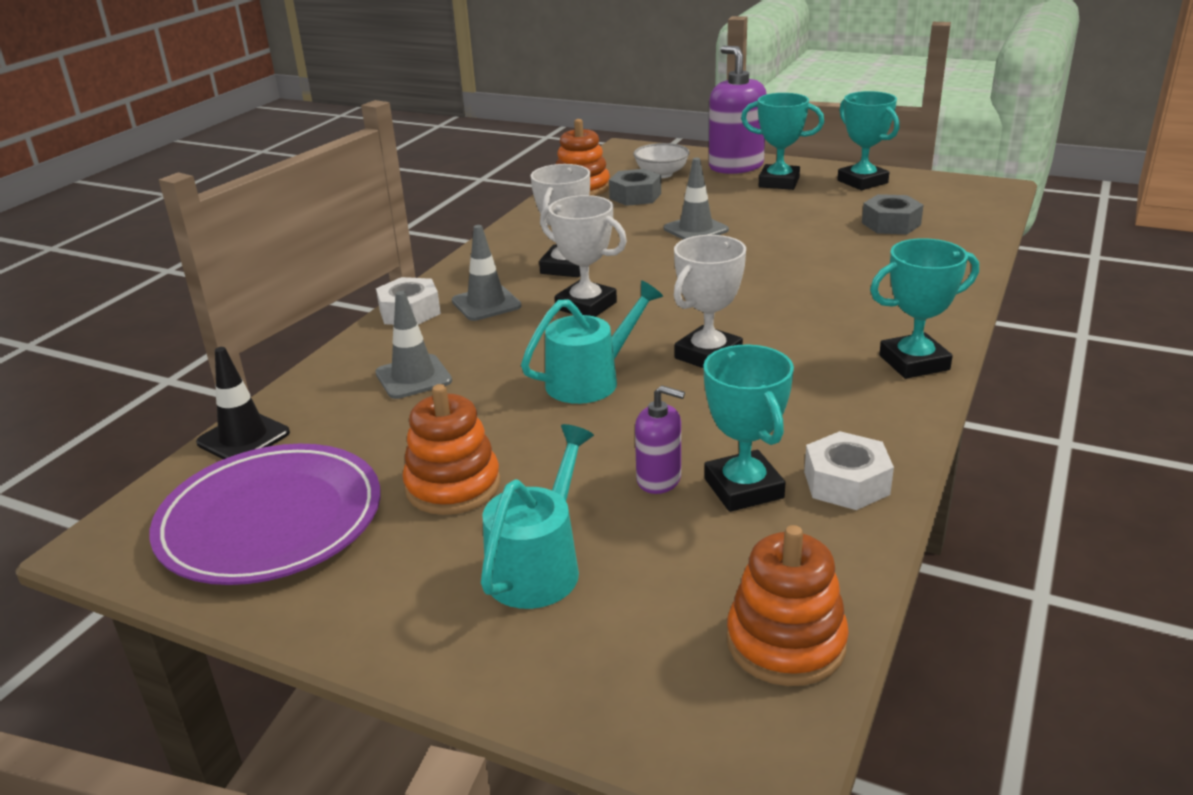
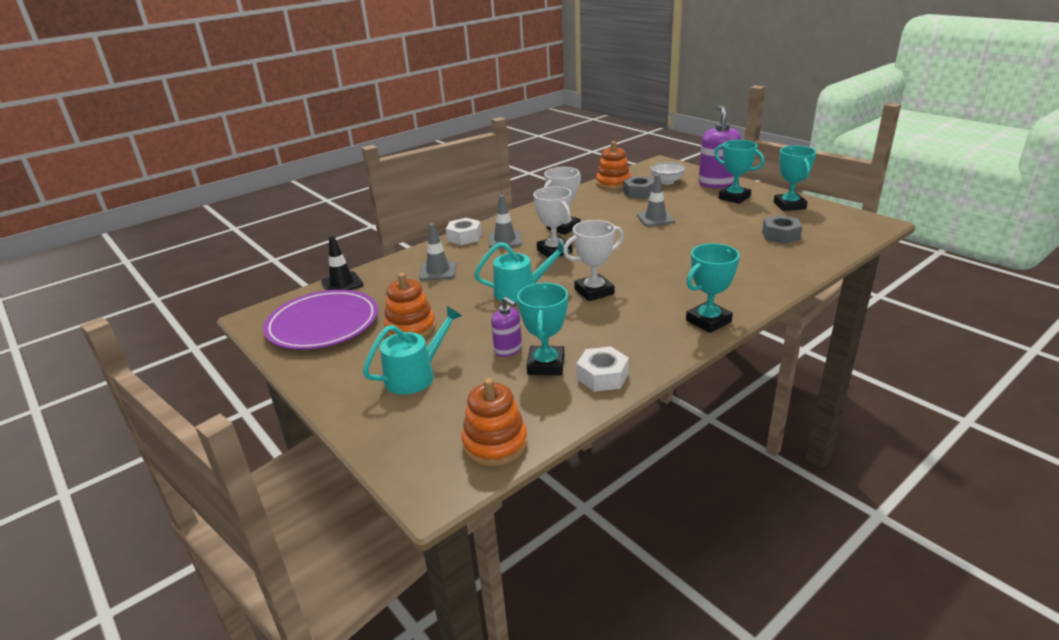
camera: 25 degrees right, 0 degrees up
(914, 363) = (708, 321): turquoise trophy -> turquoise trophy turned 45 degrees counterclockwise

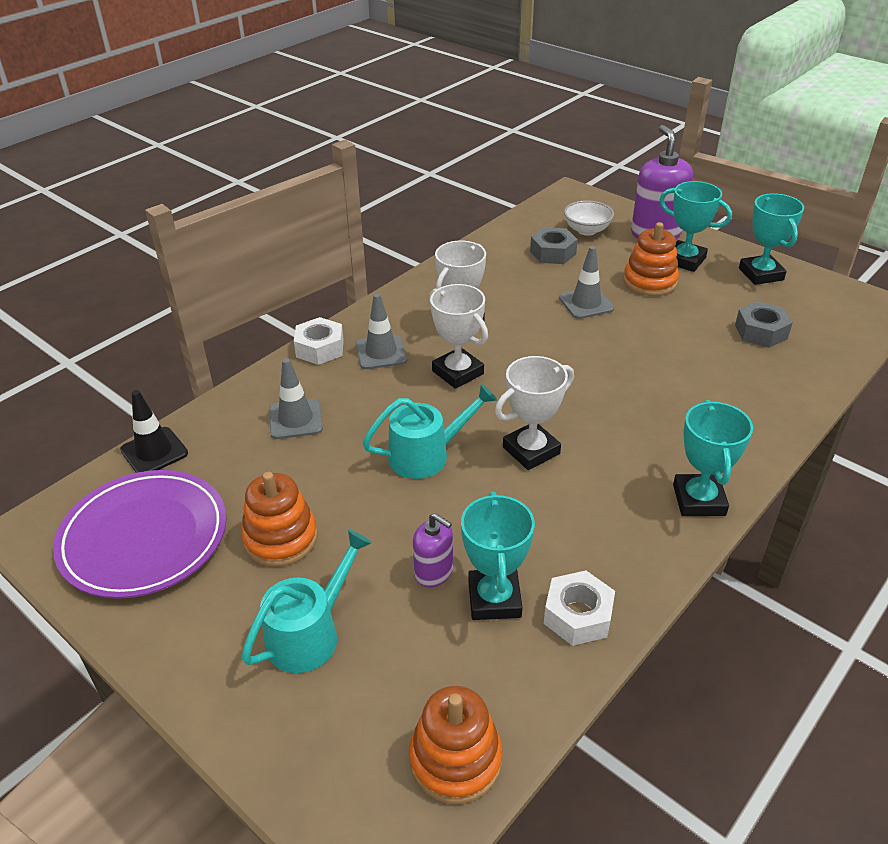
camera: 10 degrees left, 10 degrees up
(613, 183) = (512, 234): orange stacking toy -> orange stacking toy (650, 282)
(708, 321) = (699, 500): turquoise trophy -> turquoise trophy turned 45 degrees counterclockwise

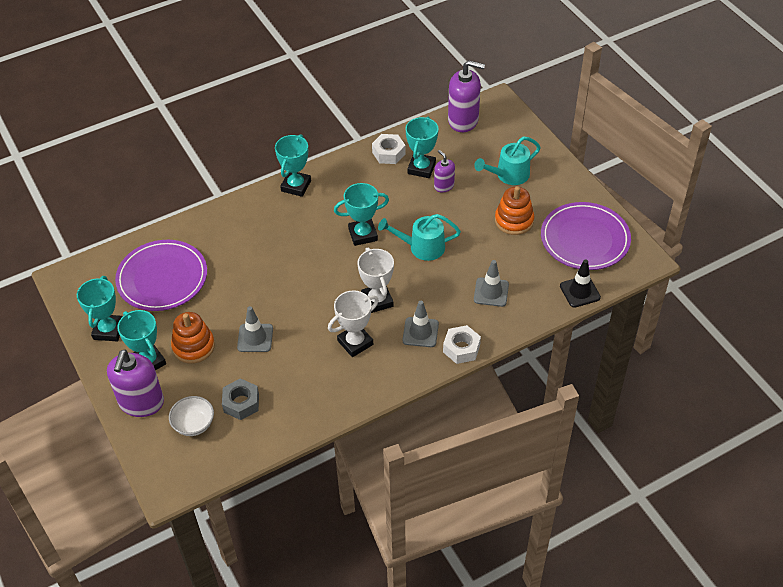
camera: 160 degrees left, 10 degrees up
(455, 759) = (463, 120): orange stacking toy -> purple soap dispenser
(531, 450) = (363, 234): white trophy -> turquoise trophy
(761, 332) = (162, 278): grey nut -> purple plate

